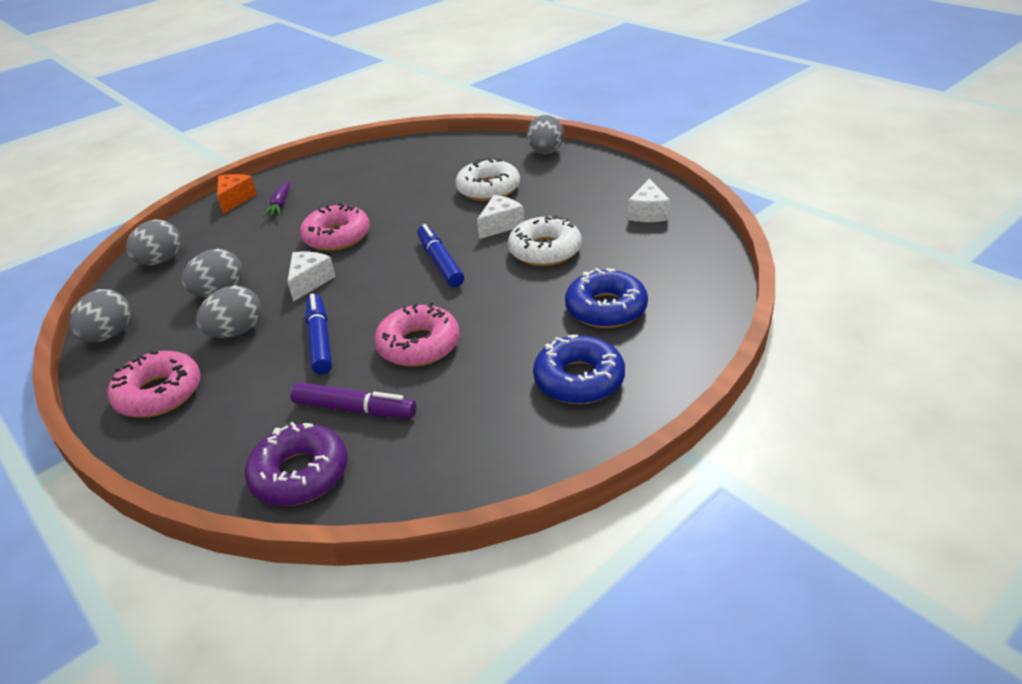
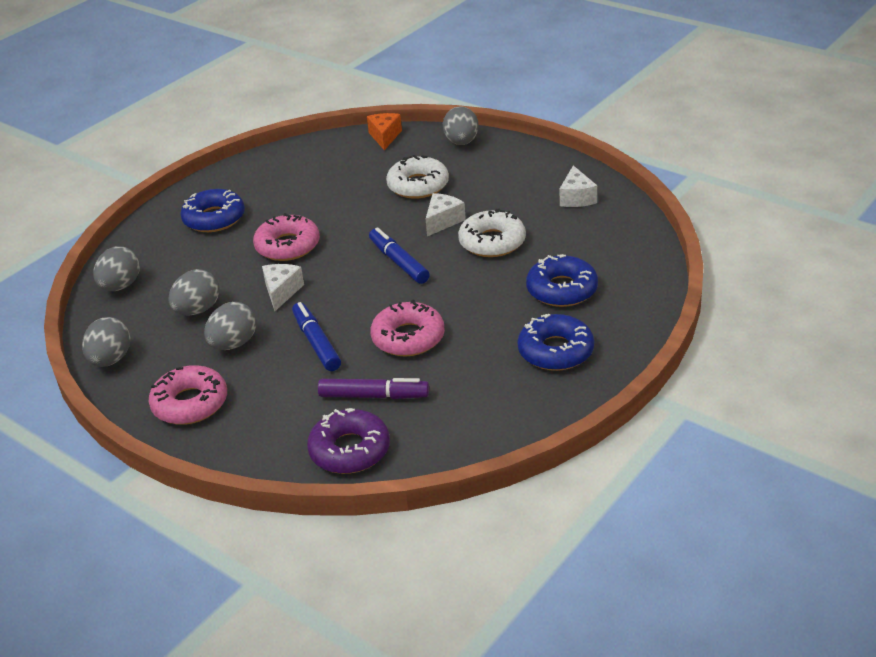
camera: 10 degrees left, 0 degrees up
(235, 199) = (163, 217): orange cheese -> orange cheese (385, 137)
(280, 205) = (214, 218): purple carrot -> blue donut

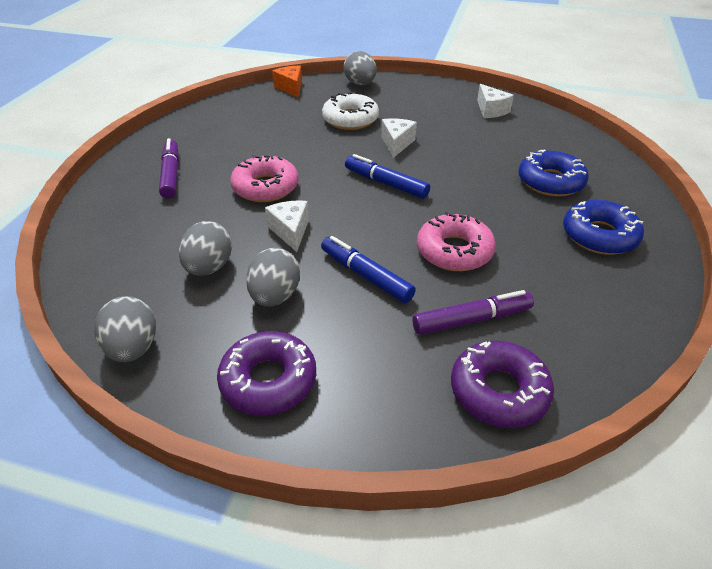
camera: 25 degrees left, 5 degrees up
(121, 286) = (101, 259): grey egg -> none
(190, 403) = (268, 380): pink donut -> purple donut
(214, 218) = (171, 174): blue donut -> purple marker
(492, 242) = (454, 153): white donut -> none

